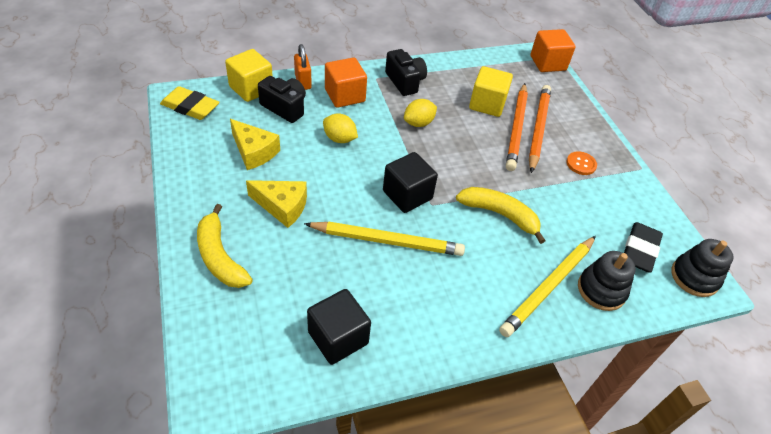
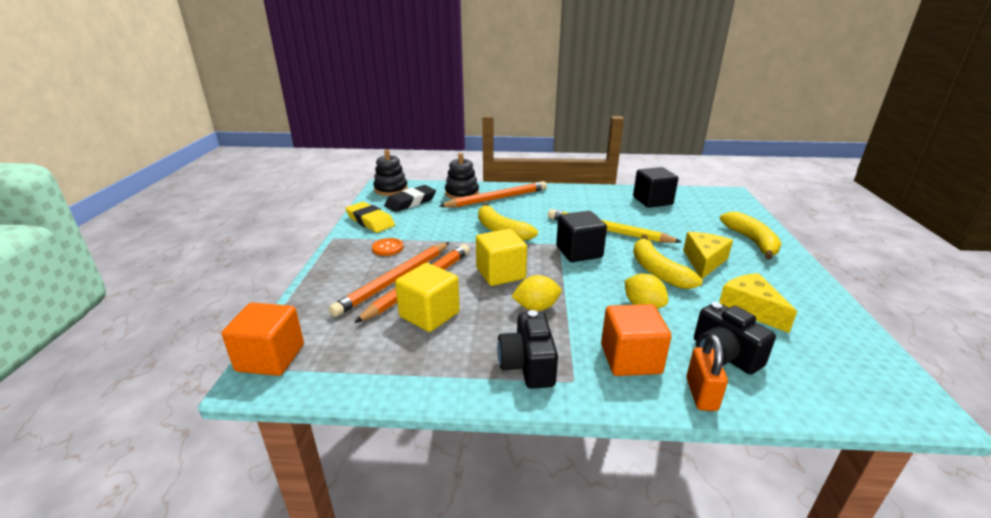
camera: 155 degrees left, 20 degrees down
(190, 107) = (877, 380): yellow eraser -> yellow eraser (370, 221)
(251, 88) = (790, 396): yellow cube -> yellow cube (500, 274)
(282, 206) = (704, 261): yellow cheese -> yellow cheese turned 75 degrees clockwise
(329, 182) = (657, 271): none -> yellow banana
(548, 287) = (497, 198): yellow pencil -> orange pencil

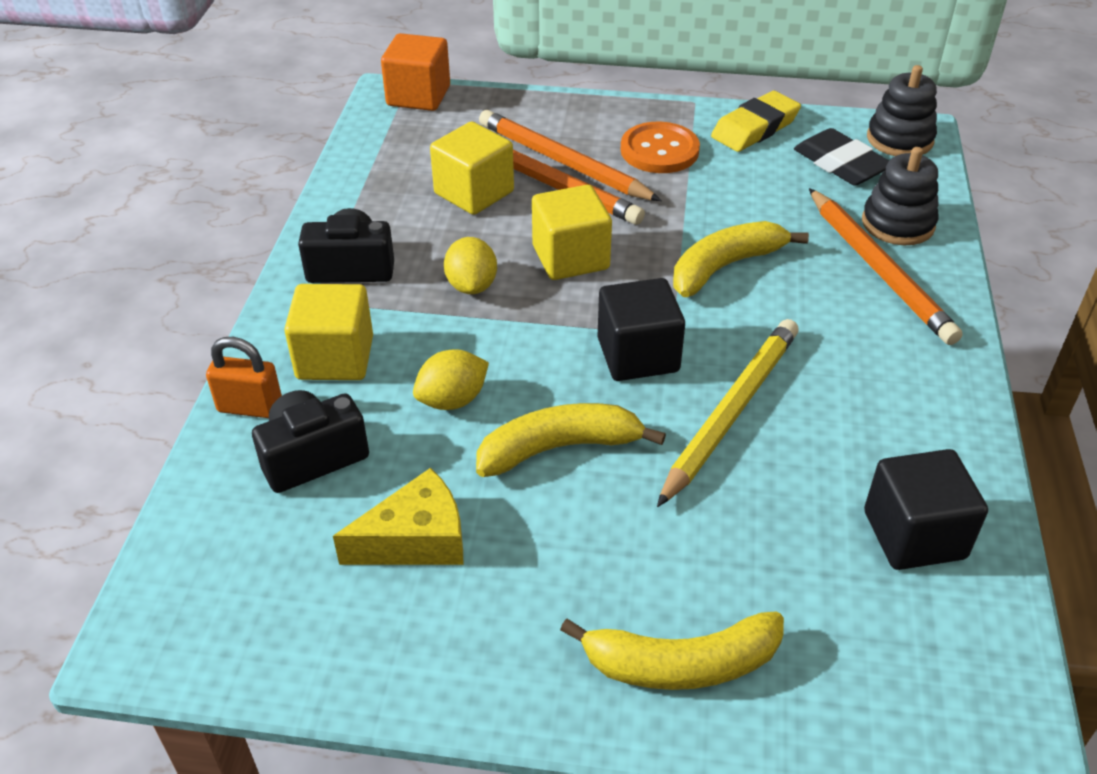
camera: 95 degrees right, 15 degrees up
(387, 248) = (659, 150): orange button -> orange button, size x1.62
(630, 359) = (335, 358): orange cube -> yellow cube
(704, 261) = (591, 532): yellow cheese -> none

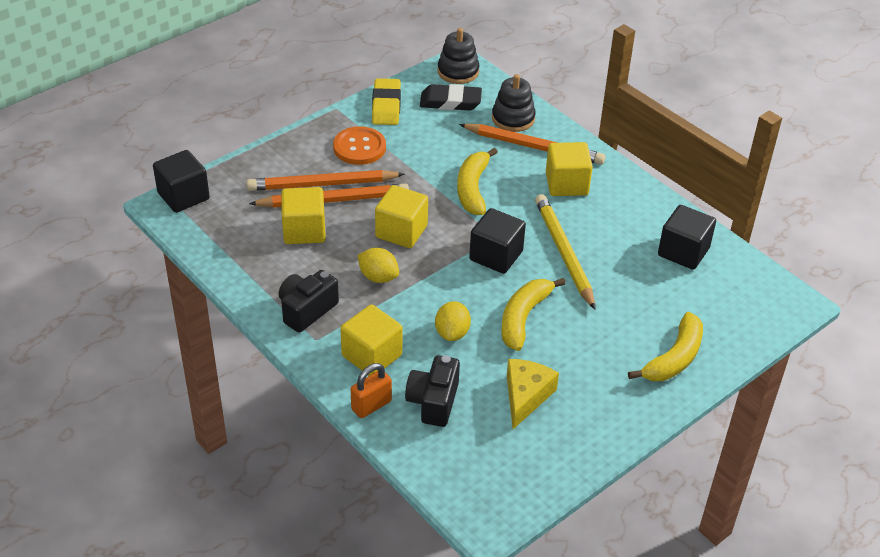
camera: 50 degrees left, 0 degrees up
(418, 96) = (183, 196): orange cube -> black cube
(860, 337) = (566, 184): none -> yellow cube

